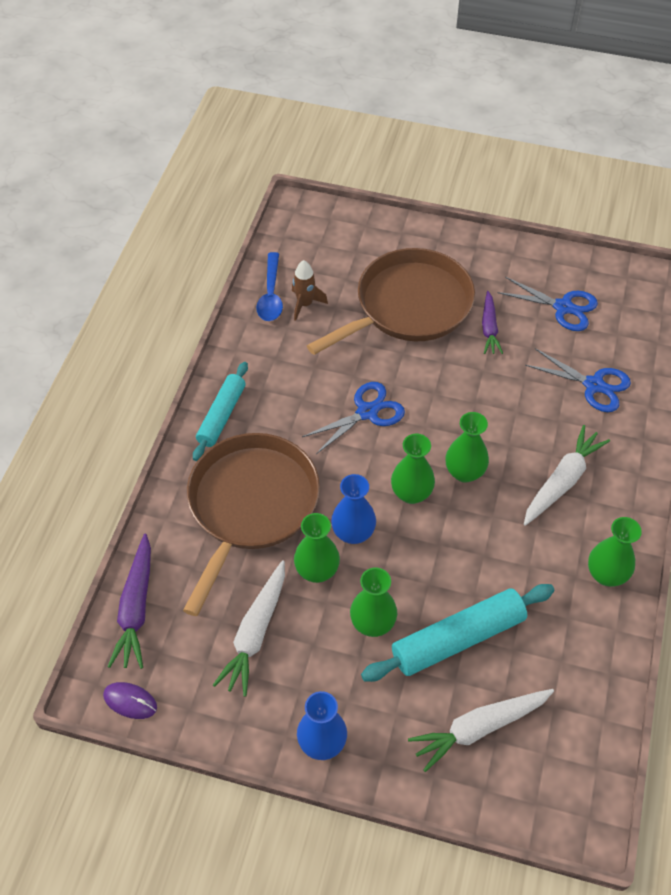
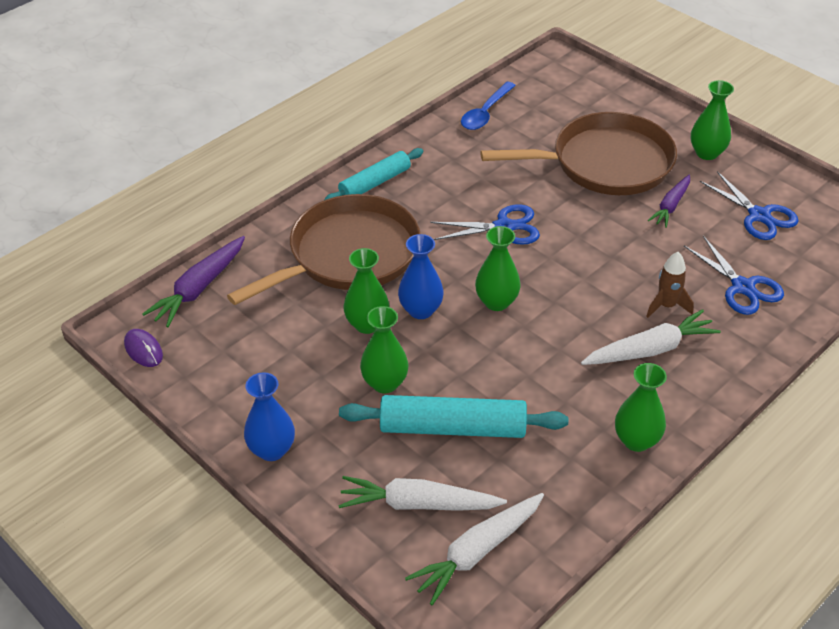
camera: 30 degrees right, 10 degrees down
(255, 632) = (280, 346): white carrot -> white carrot (478, 551)
(305, 304) = (510, 130): brown rocket -> brown rocket (666, 306)
(464, 472) = (559, 306): green vase -> green vase (707, 153)

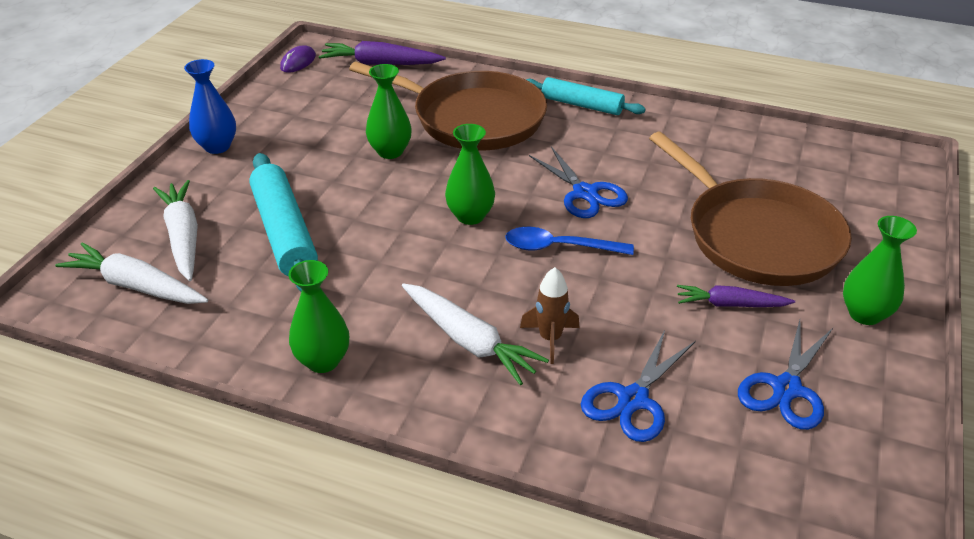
camera: 65 degrees right, 5 degrees down
(385, 383) = (322, 180): green vase -> none
(421, 310) = (428, 175): blue vase -> none
(485, 113) = (753, 137): blue spoon -> blue spoon (558, 247)

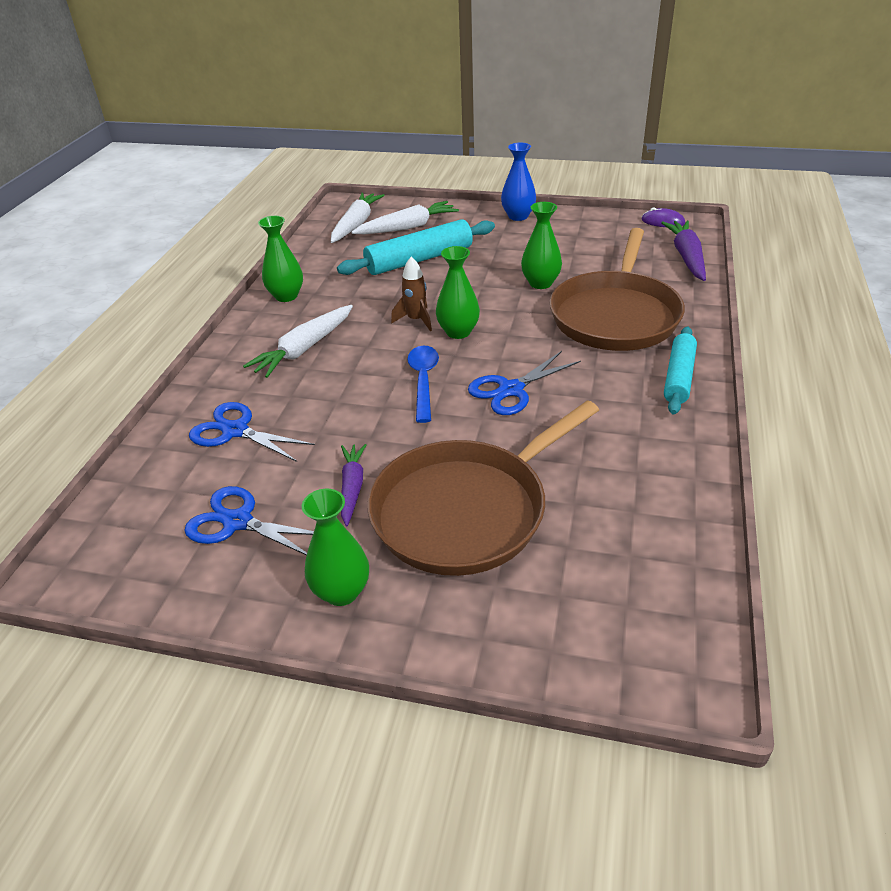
camera: 85 degrees right, 0 degrees up
(550, 339) = (306, 385): brown rocket -> brown rocket (416, 320)

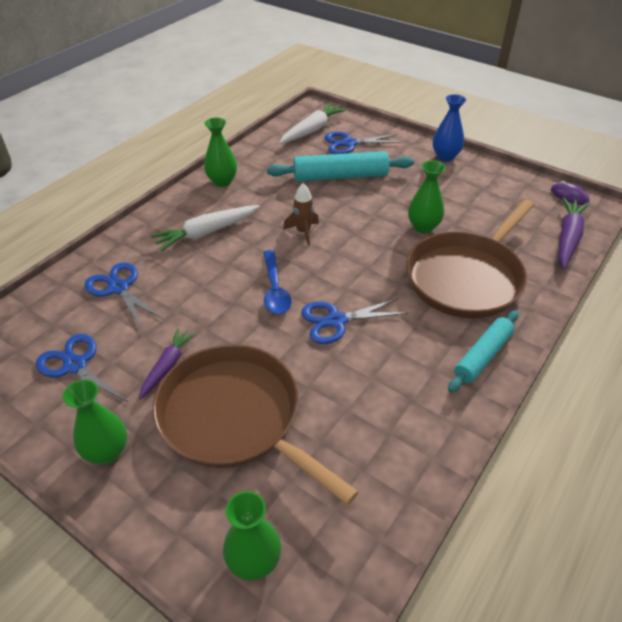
camera: 20 degrees right, 5 degrees up
(407, 227) = (349, 143): white carrot -> blue scissors
(423, 381) = (275, 289): blue spoon -> blue spoon turned 150 degrees clockwise
(458, 332) = (329, 253): green vase -> green vase (254, 561)
(466, 510) = (235, 417): brown pan -> brown pan turned 60 degrees clockwise

